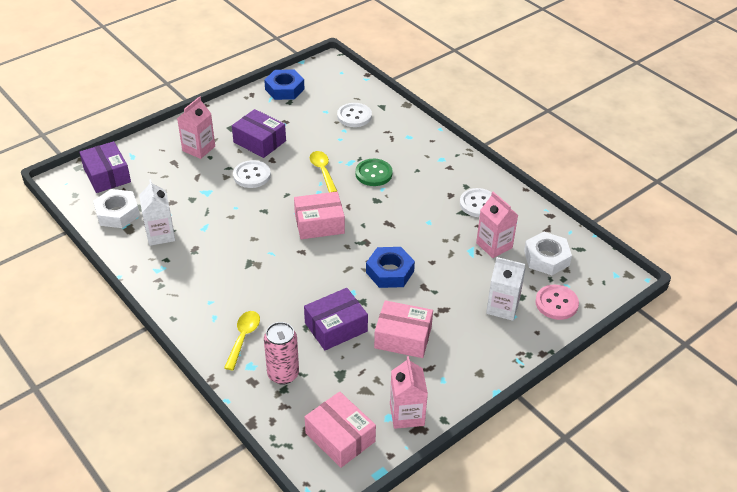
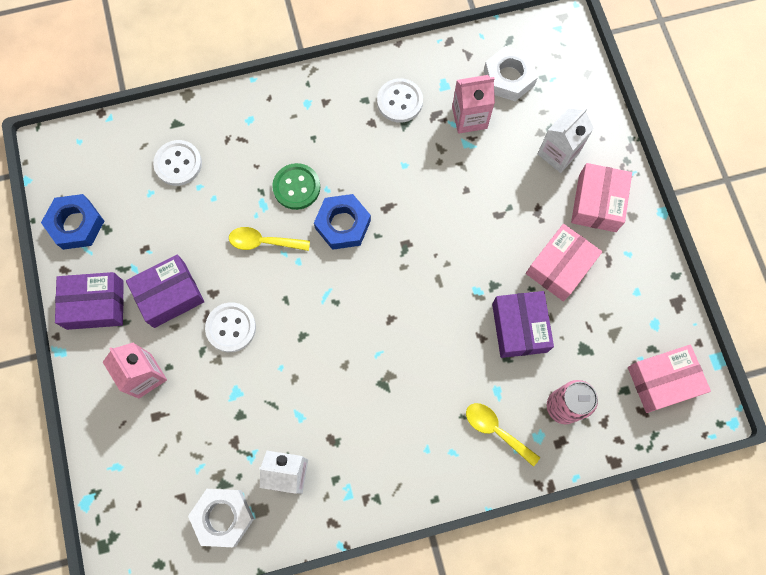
camera: 65 degrees left, 30 degrees up
(107, 175) = (140, 511): purple box -> purple box (95, 304)
(319, 224) = (354, 282): pink box -> pink box (597, 203)
(390, 272) = (463, 239): blue nut -> blue nut (343, 224)
(407, 414) = (658, 306): pink carton -> none
(556, 303) = (573, 101): pink button -> none

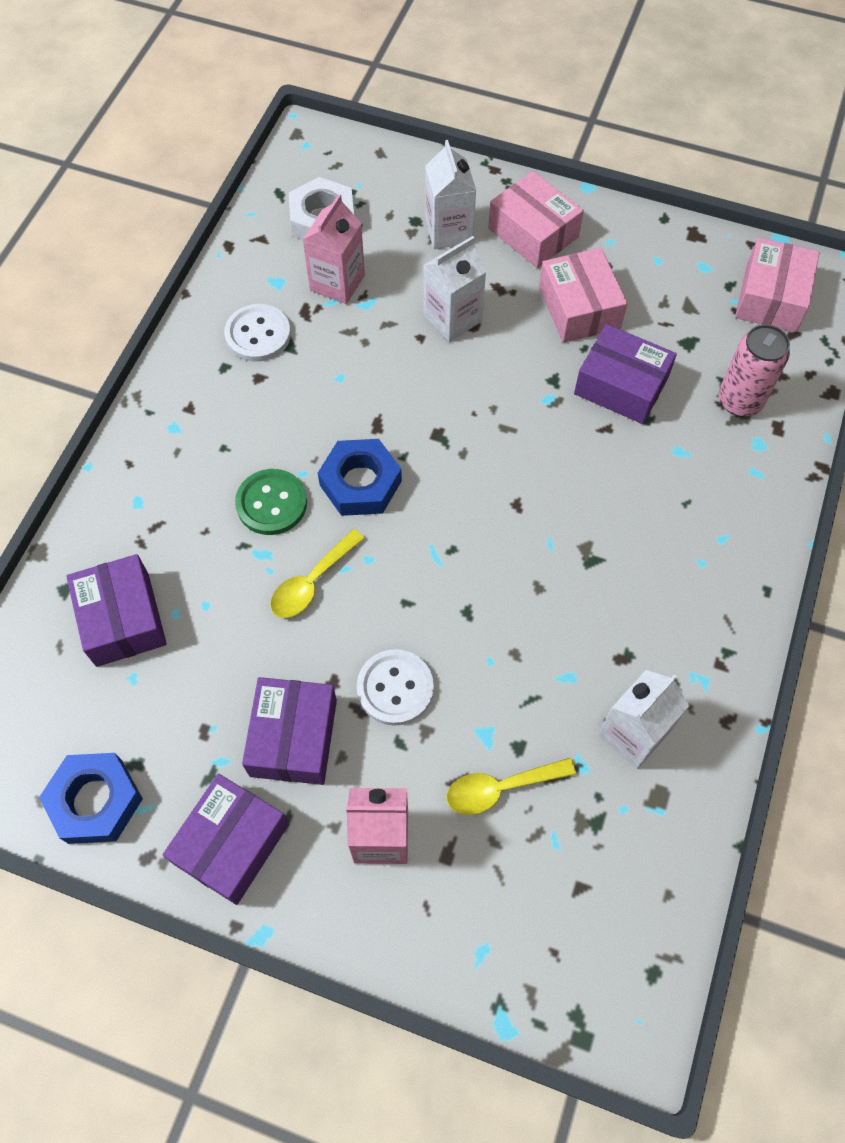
camera: 55 degrees left, 10 degrees down
(178, 163) = (122, 619): white button -> purple box
(223, 517) = (640, 849): white nut -> none
(494, 199) = (452, 318): none -> white carton
(496, 430) = (724, 480): yellow spoon -> yellow spoon (500, 788)

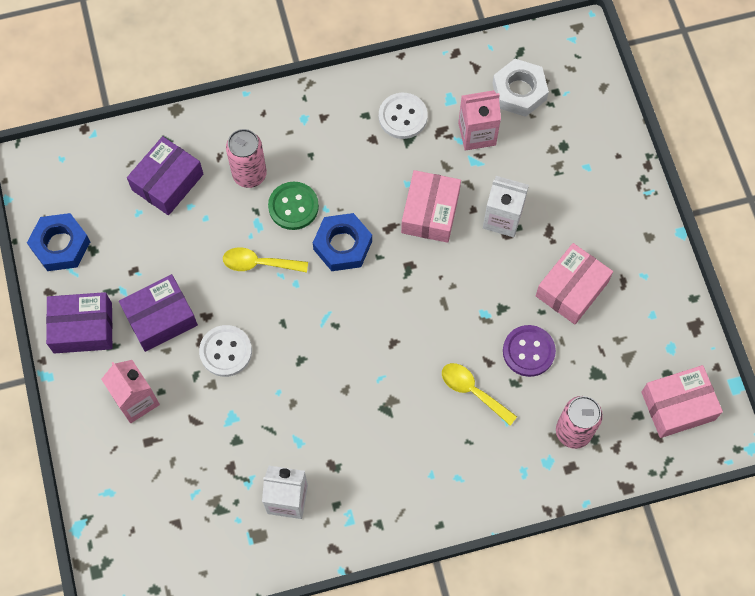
camera: 55 degrees right, 5 degrees up
(192, 524) = (249, 174): none -> pink can
(448, 231) = (571, 171): white carton -> none
(500, 788) = (205, 445): yellow spoon -> yellow spoon (472, 391)
(533, 233) = (612, 223): pink box -> pink box (430, 212)
(621, 386) = (528, 351): purple box -> purple button

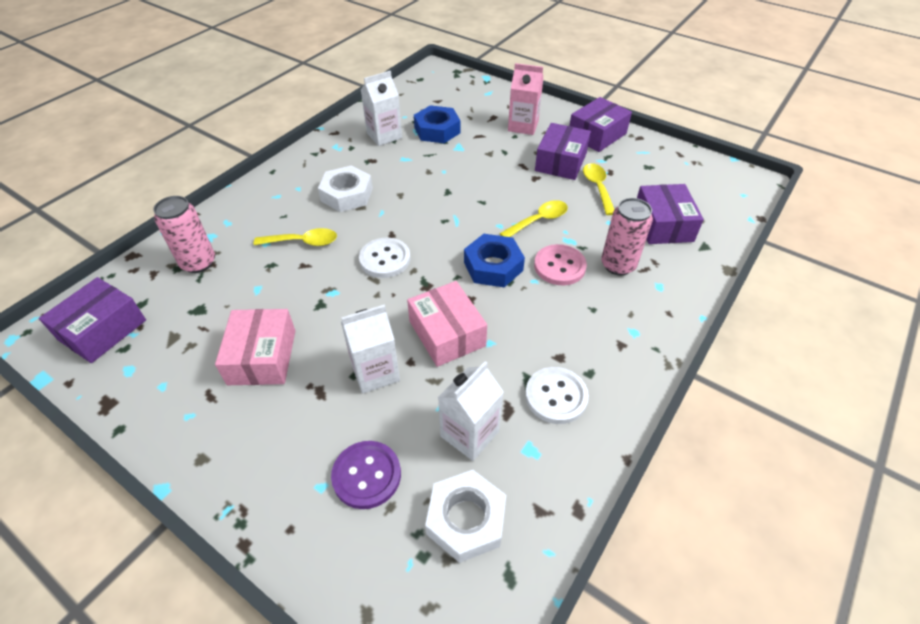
camera: 140 degrees right, 20 degrees down
(60, 245) = (668, 158): blue nut -> blue nut (437, 130)
(168, 261) = (597, 187): none -> yellow spoon
(225, 351) = (500, 170): white button -> white button (385, 259)
(293, 206) = (559, 266): green button -> pink button
(393, 428) = (347, 194): none -> white nut
(477, 134) = (469, 434): pink carton -> white carton
(528, 351) = (273, 290): purple button -> purple button (366, 475)
(678, 406) = (102, 330): pink box -> purple box

